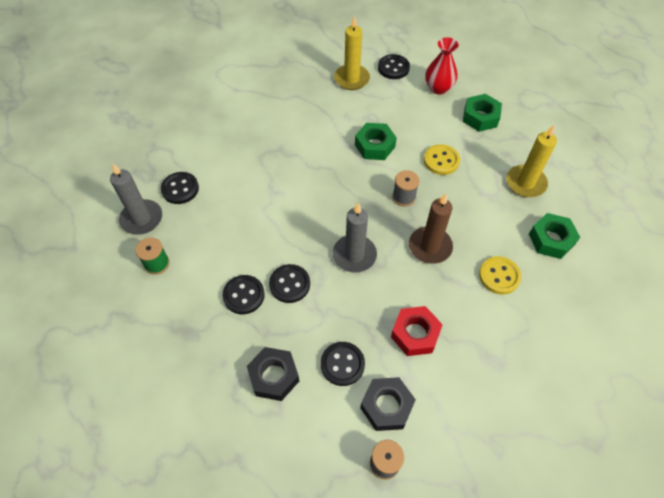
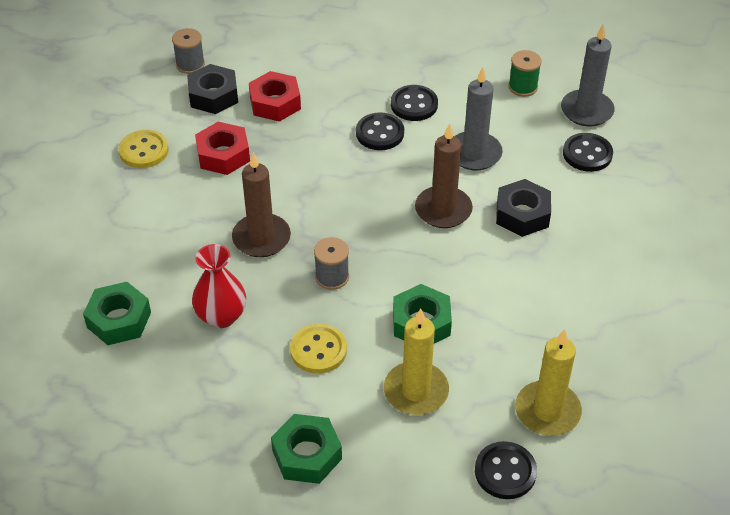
camera: 145 degrees right, 10 degrees down
(274, 376) = (328, 68): black nut -> black nut (522, 214)
(302, 202) = (443, 210): none -> brown candle
(342, 364) = (275, 103): black button -> red nut
(354, 255) = (338, 189): grey candle -> grey candle (474, 153)
(438, 88) = (406, 473): red vase -> red vase (221, 316)
(499, 276) = (164, 247): yellow button -> yellow button (144, 151)
(525, 183) = (185, 380): yellow candle -> yellow candle (416, 391)

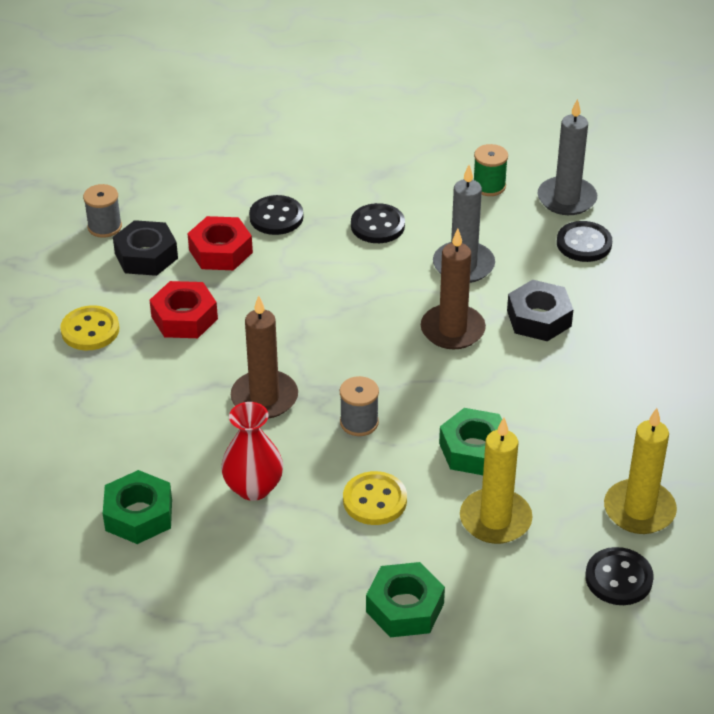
camera: 15 degrees left, 5 degrees down
(380, 133) = (351, 262): black button -> black button (276, 217)

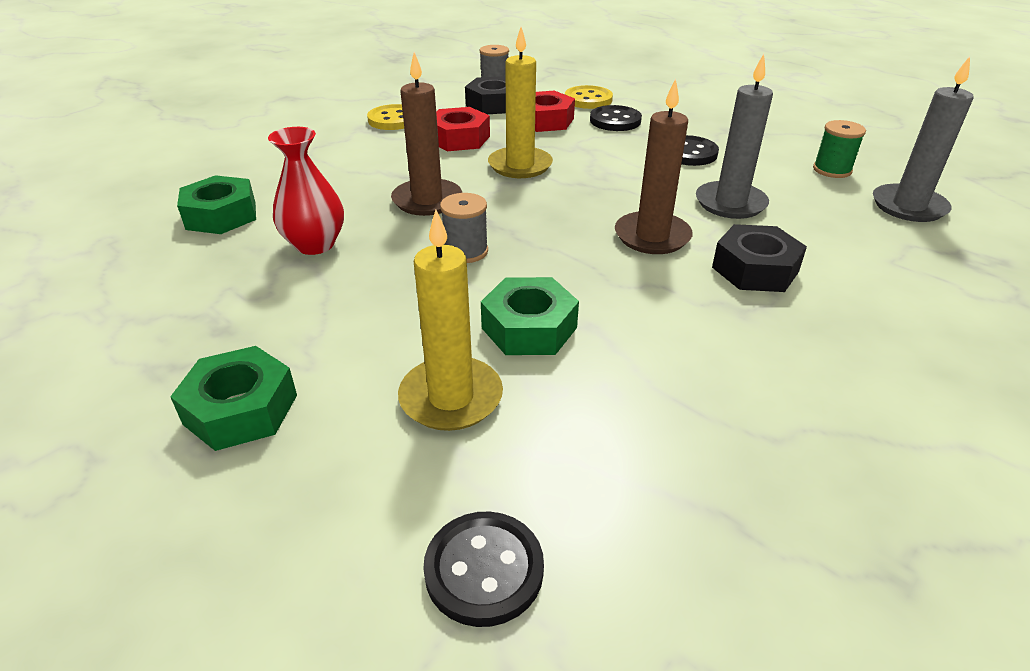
camera: 45 degrees right, 5 degrees down
(374, 500) = (378, 309): yellow button -> yellow button (588, 99)
(584, 243) = (887, 242): black button -> none
(639, 510) = (627, 509): yellow candle -> yellow candle (520, 166)

